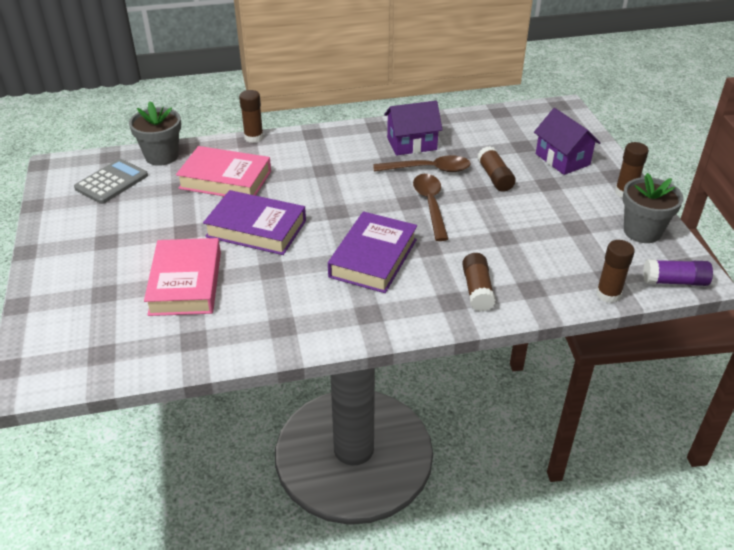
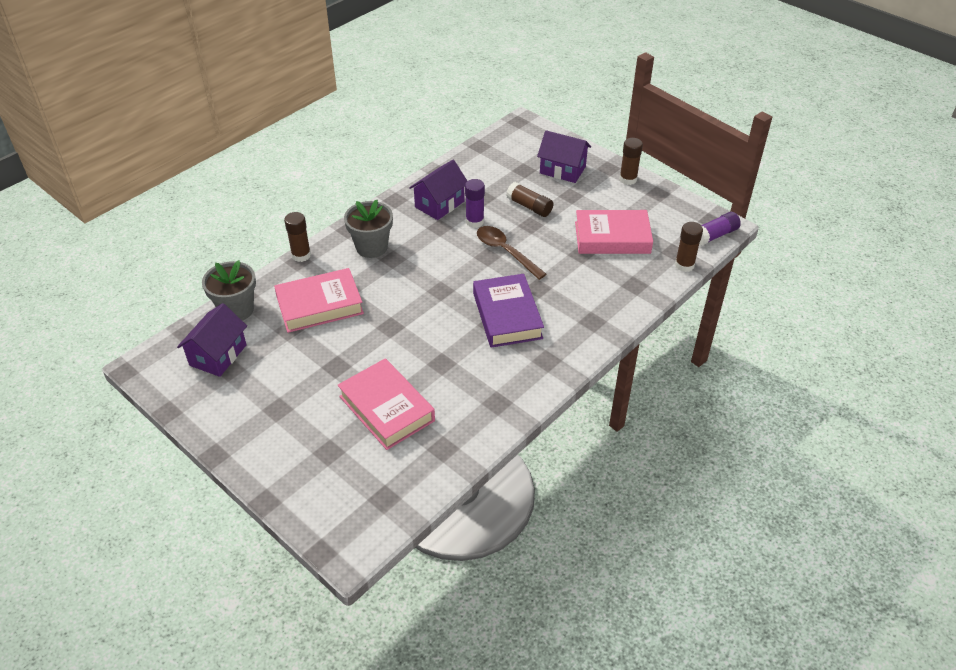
camera: 35 degrees left, 5 degrees up
(111, 182) = (218, 355): grey calculator -> purple house
(256, 228) = (393, 335): purple book -> none
(428, 169) = (474, 221): brown spoon -> purple glue stick
(477, 290) = (601, 304): brown glue stick -> none
(552, 236) = (612, 238): none -> pink book
(642, 231) = (664, 206): grey flower pot -> grey flower pot (371, 247)

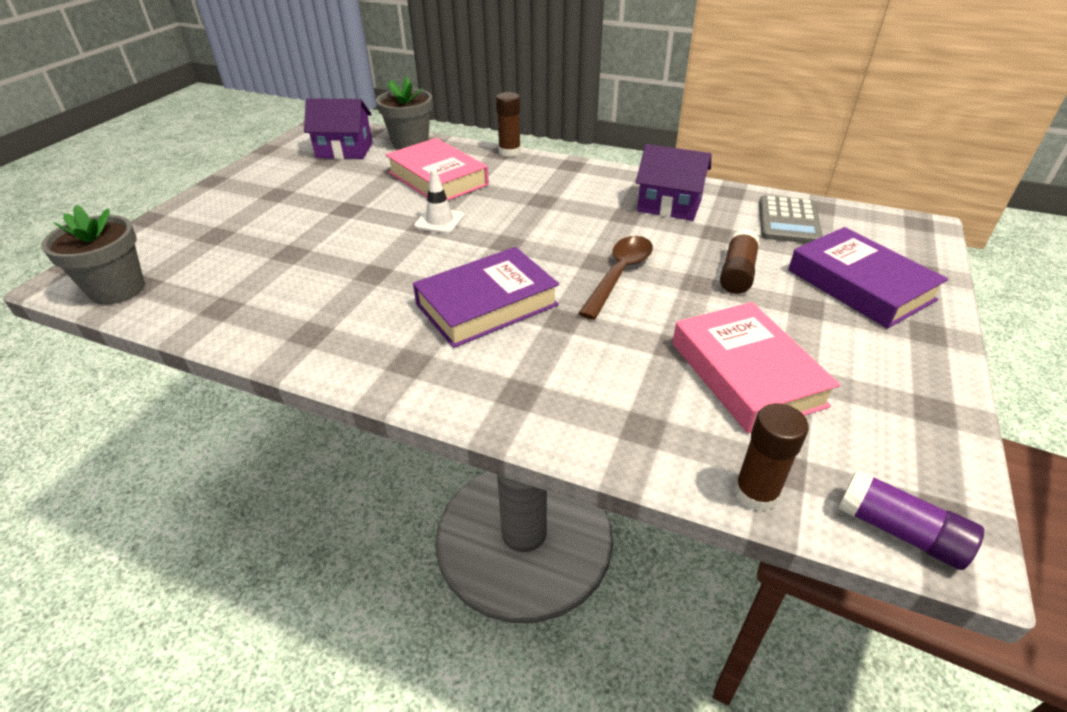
camera: 70 degrees right, 5 degrees down
(371, 247) = (552, 183): grey flower pot -> grey flower pot (117, 289)
(387, 408) = (286, 254): pink book -> none
(390, 317) = (439, 221): none -> white traffic cone
(474, 221) = (660, 237): purple glue stick -> none
(487, 165) = (788, 221): none -> grey calculator
(562, 170) = (859, 285): purple house -> purple book
(628, 179) = (926, 361): brown glue stick -> none

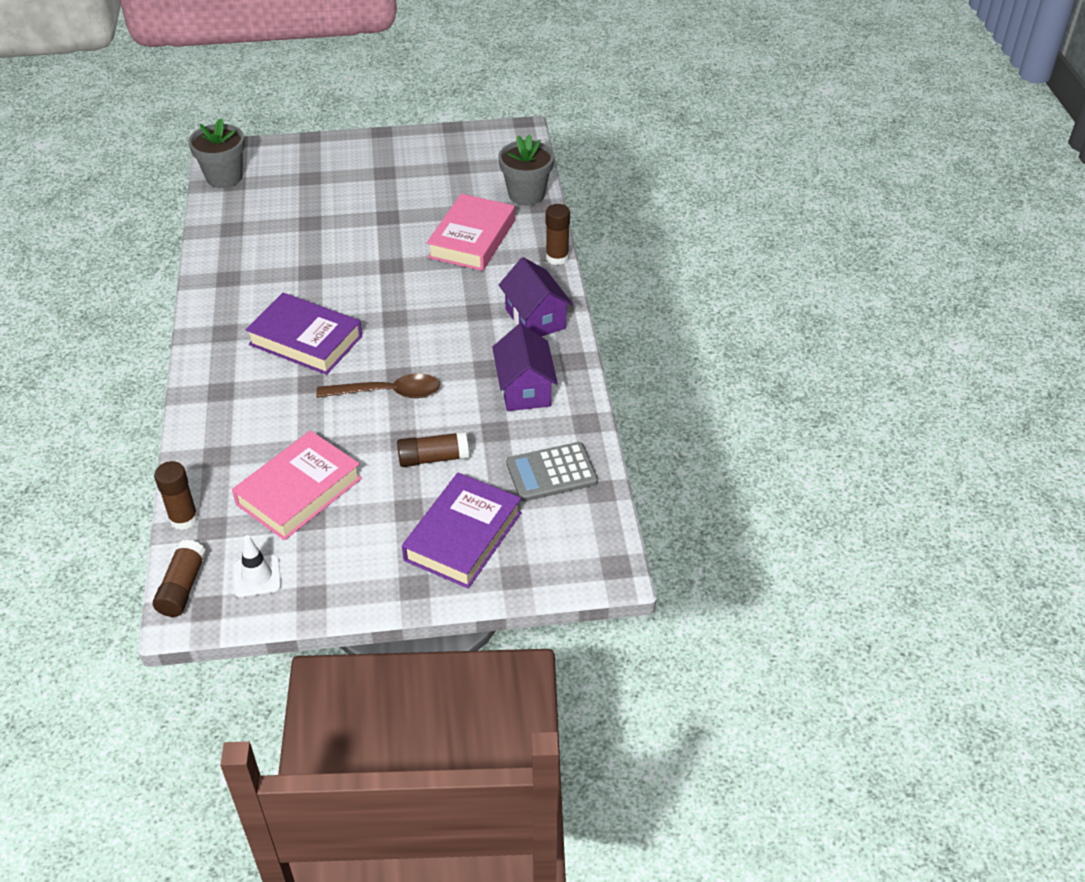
camera: 60 degrees right, 5 degrees up
(344, 150) = (482, 167): purple house -> purple house (535, 318)
(439, 221) = (403, 270): white traffic cone -> white traffic cone (257, 576)
(899, 531) = (182, 587): purple glue stick -> brown glue stick

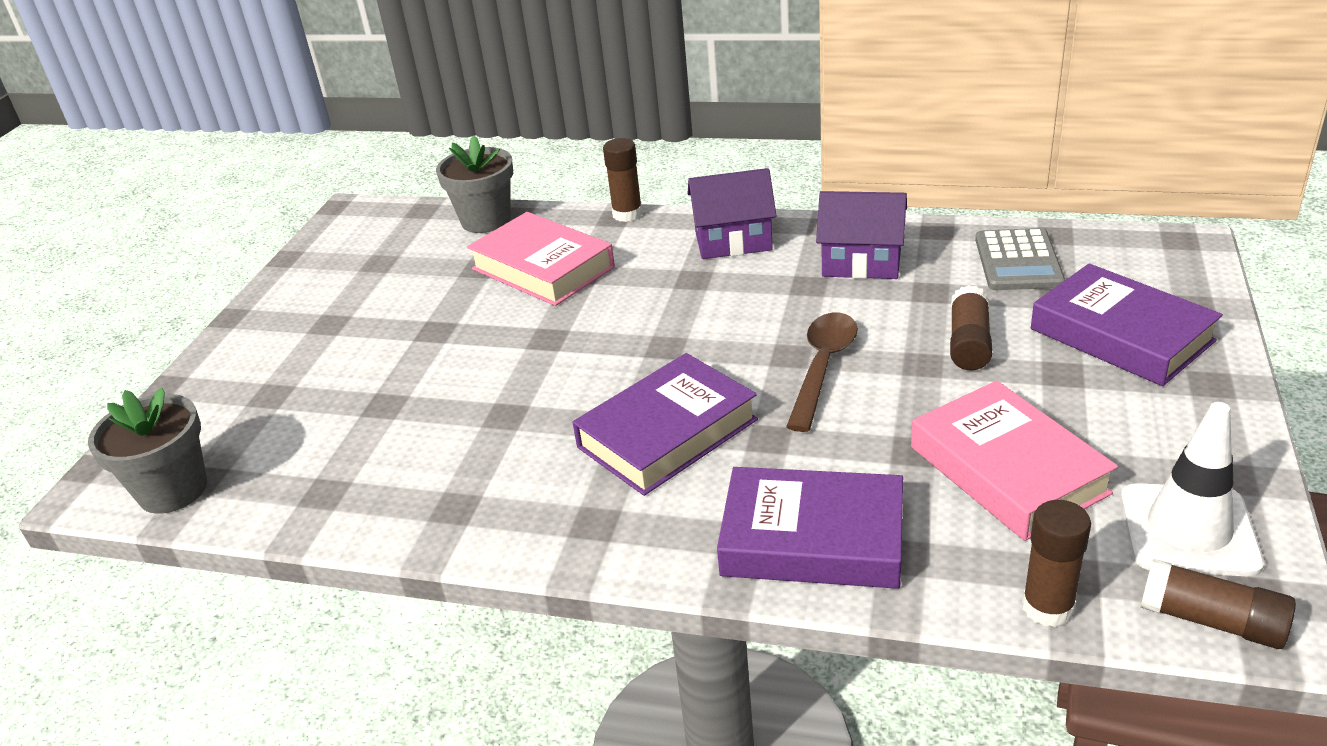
camera: 65 degrees left, 10 degrees down
(224, 418) = (812, 539): none -> purple book
(257, 576) = (1188, 530): white traffic cone -> white traffic cone, size x1.60

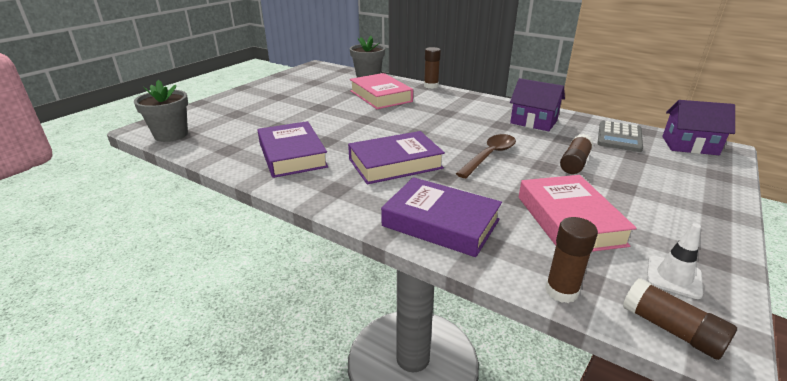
camera: 15 degrees right, 5 degrees down
(733, 241) = (474, 103): purple house -> purple house (689, 145)
(1121, 335) = (667, 178): purple book -> purple book (292, 155)
(1188, 530) = (673, 277): white traffic cone -> white traffic cone, size x0.62

